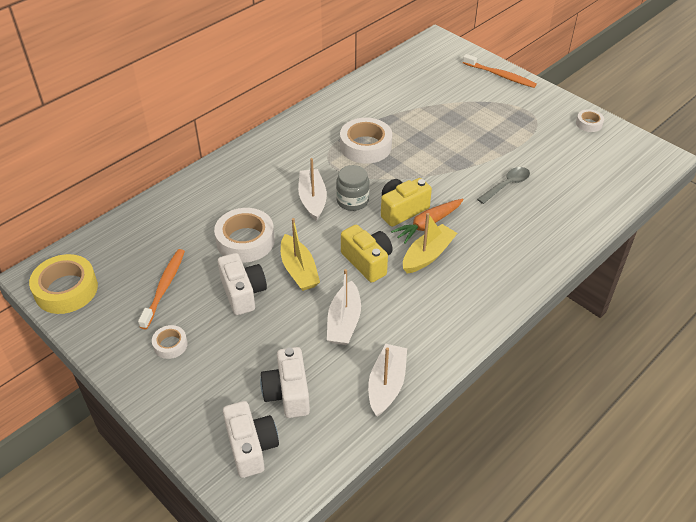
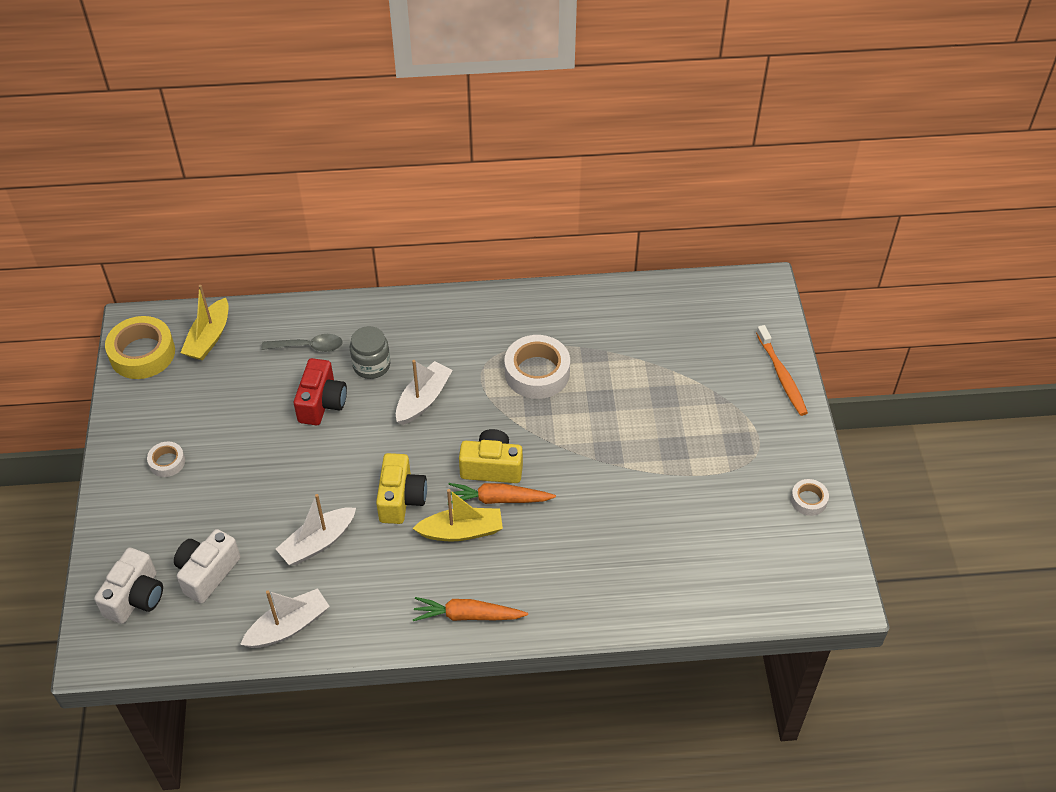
camera: 40 degrees right, 5 degrees up
(164, 287) = (214, 404): orange toothbrush -> none
(243, 293) = (268, 454): white camera -> none
(245, 241) = (322, 403): white tape -> red camera
(299, 270) = (334, 465): yellow boat -> yellow boat (209, 338)
(352, 201) = (457, 425): grey jar -> grey jar (371, 365)
(490, 298) = (467, 615): none -> orange carrot
(507, 185) = (626, 511): grey spoon -> grey spoon (309, 347)

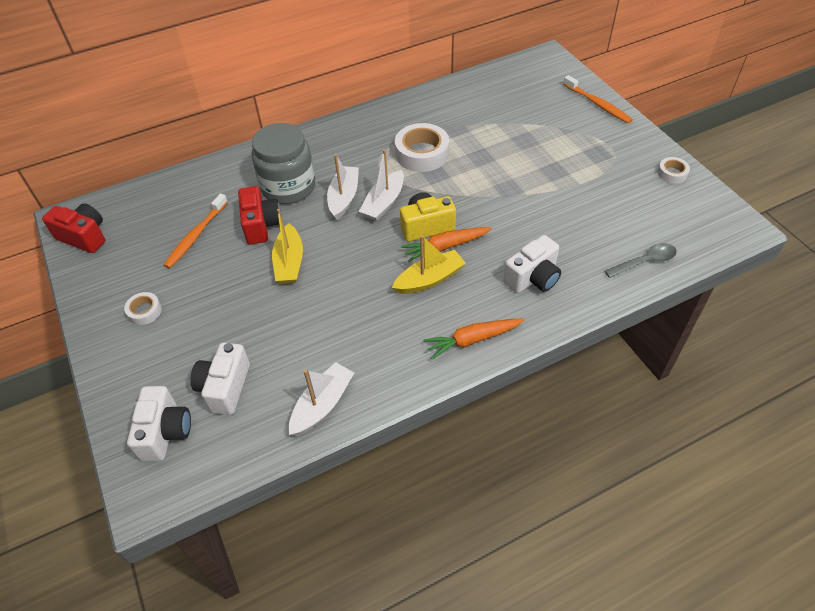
camera: 20 degrees left, 0 degrees up
(142, 353) = (84, 237): yellow tape -> red camera
(209, 338) = (139, 208): yellow boat -> yellow boat (289, 262)
(251, 392) = (196, 235): none -> orange toothbrush
(309, 347) = (229, 189): grey spoon -> grey spoon (645, 261)
(318, 543) = (313, 328): white boat -> white boat (384, 203)
(371, 365) = (288, 187): grey jar -> grey jar, size x1.70
(401, 499) = (366, 272): yellow camera -> none
(570, 570) = (533, 278): none -> white camera

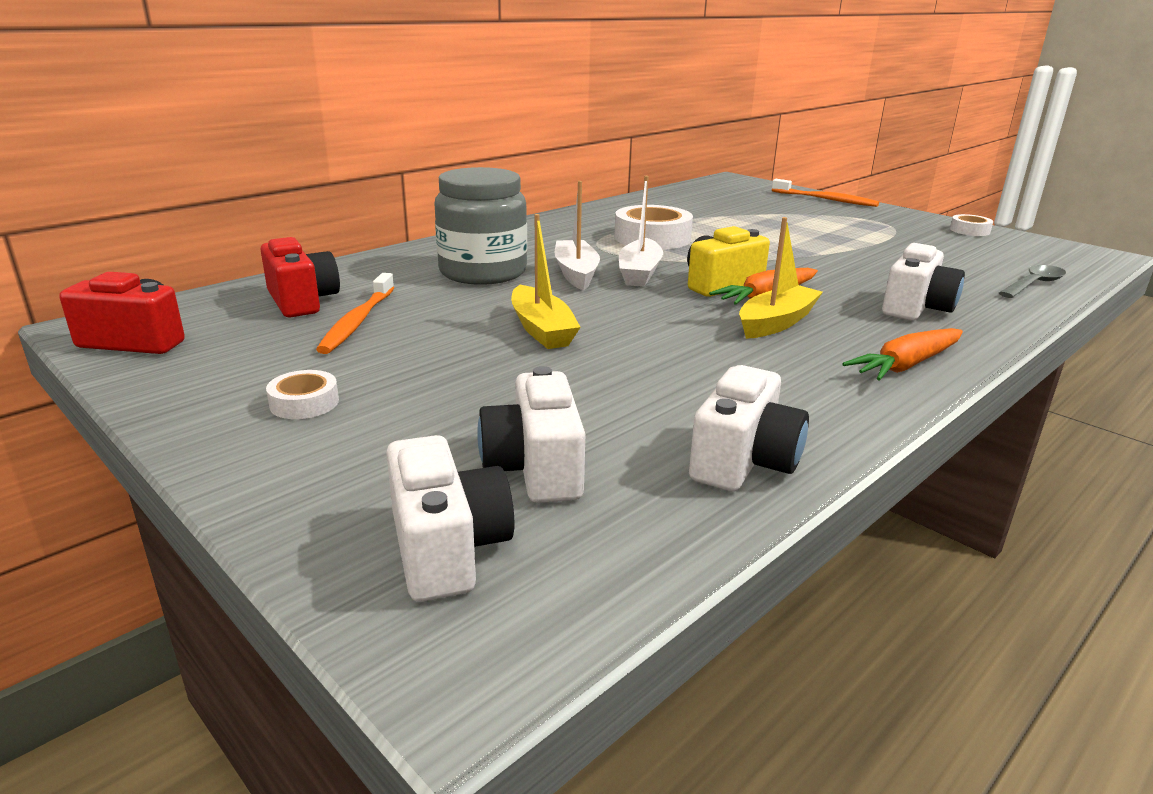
camera: 20 degrees left, 25 degrees down
(261, 225) = (465, 304): red camera -> red camera (302, 301)
(322, 404) = (744, 462): white boat -> white camera

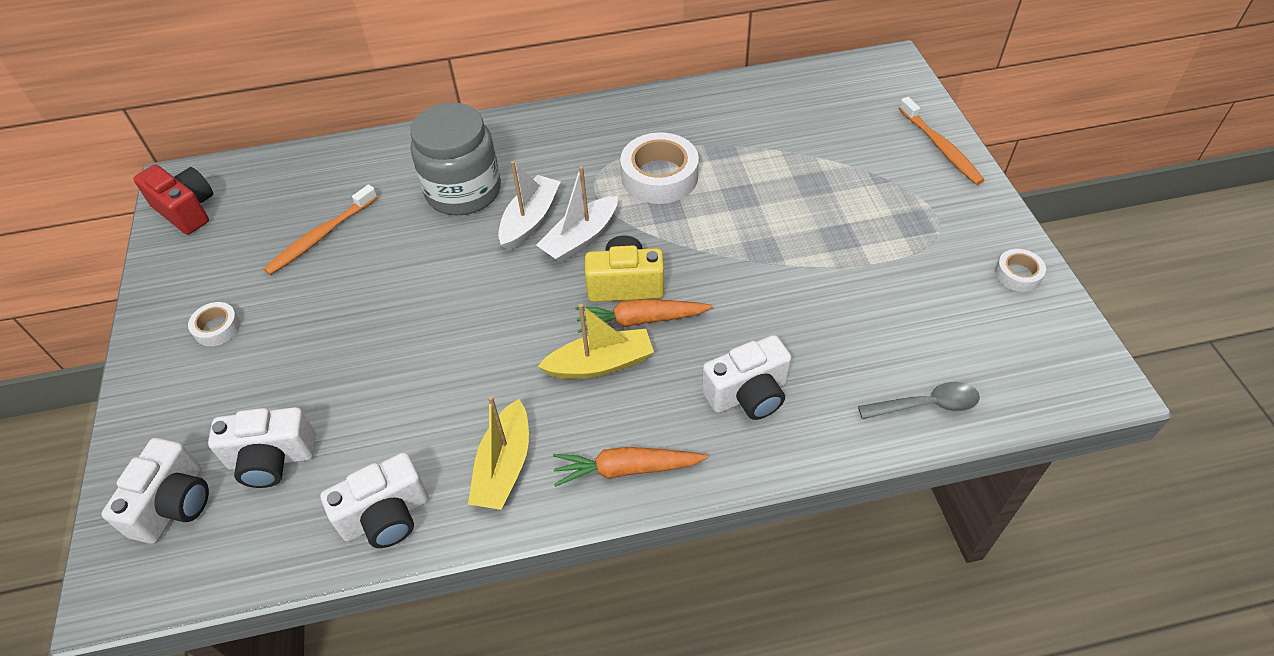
camera: 35 degrees right, 25 degrees up
(302, 301) = (310, 192): red camera -> none
(535, 469) = (272, 459): white camera -> white camera turned 120 degrees counterclockwise
(542, 330) = (423, 299): yellow boat -> yellow boat (504, 466)

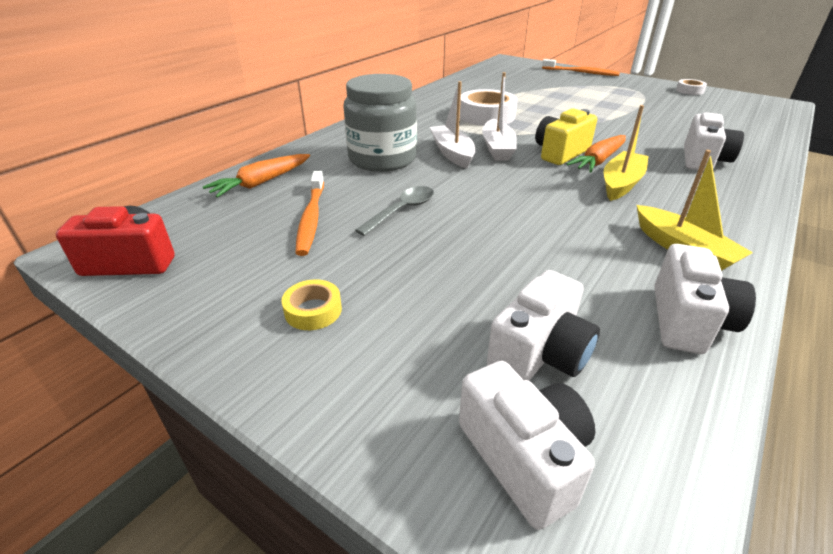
camera: 45 degrees left, 15 degrees down
(217, 328) = (313, 310): white tape -> yellow tape
(626, 469) = (732, 212): orange carrot -> orange carrot (261, 183)
(926, 405) = (761, 132): grey spoon -> grey spoon (402, 210)

